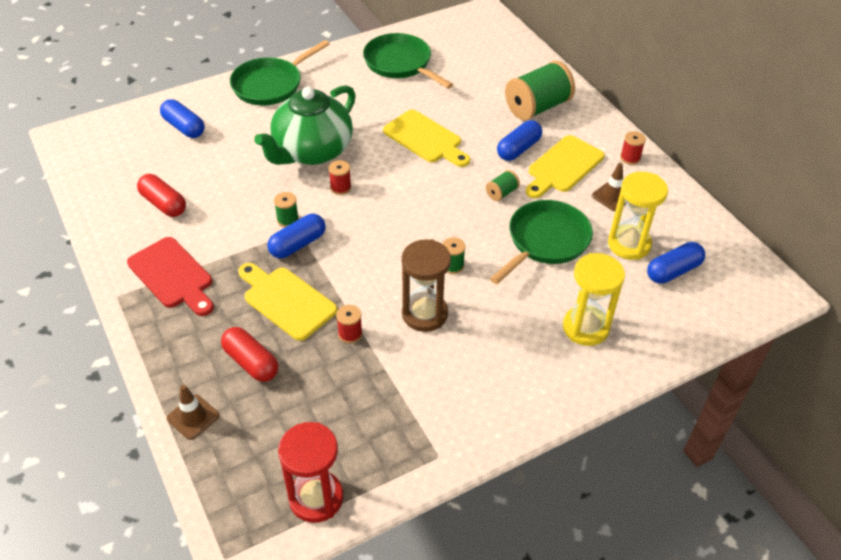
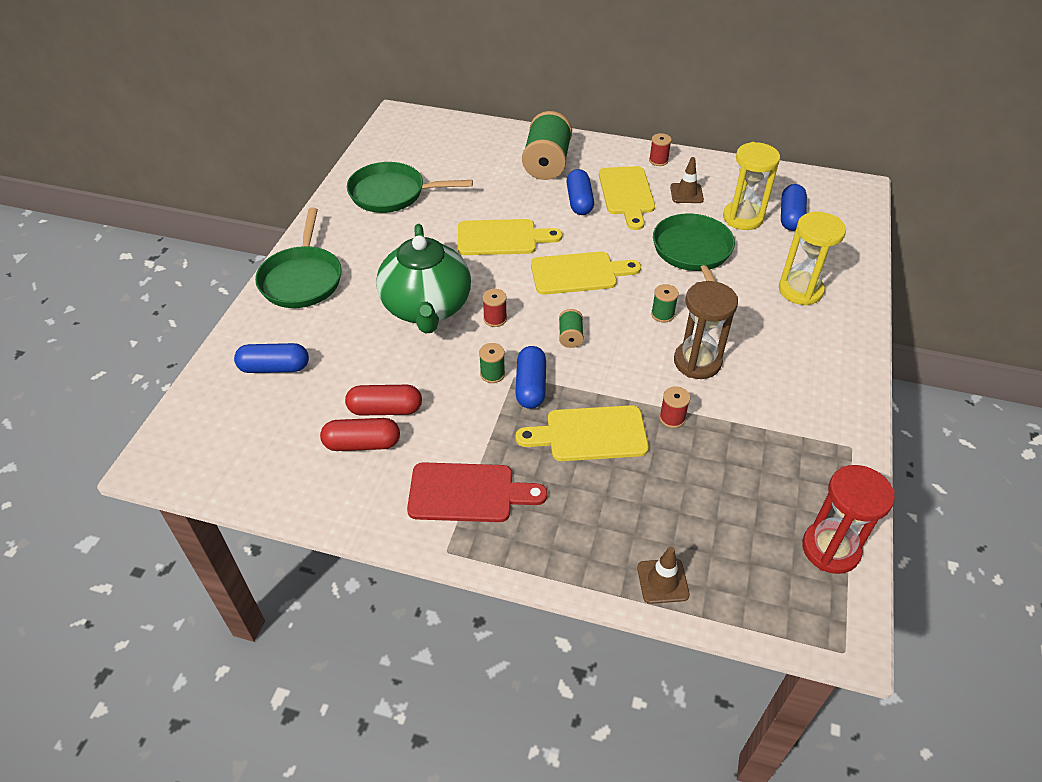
camera: 45 degrees left, 0 degrees up
(251, 362) = (638, 501): red capsule -> red capsule (385, 409)
(439, 197) = (579, 273): none -> yellow cutting board
(501, 193) = (615, 240): green spool -> green spool (570, 336)

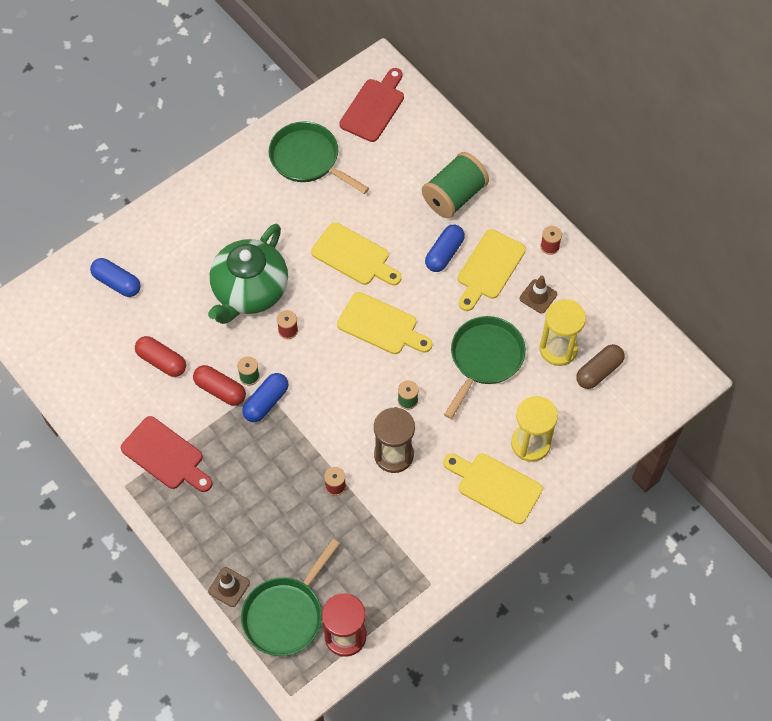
camera: 35 degrees right, 15 degrees up
(302, 279) = (185, 211): green pan -> green pan (286, 614)
(362, 444) = (130, 379): red capsule -> red capsule (220, 390)
(419, 140) = (374, 107): none -> red cutting board
(570, 336) = (326, 378): green spool -> none
(590, 434) = (272, 463): yellow cutting board -> yellow cutting board (495, 486)
(790, 216) = (598, 371): blue capsule -> brown capsule

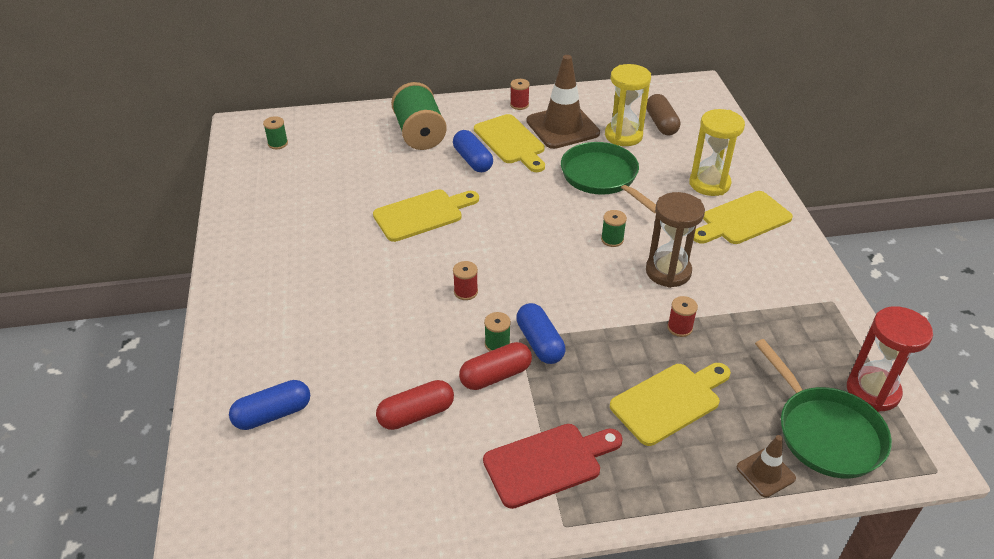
camera: 60 degrees left, 20 degrees down
(249, 291) = (392, 302): green teapot -> none
(308, 159) = (284, 203): green pan -> none
(374, 107) = (278, 143): red cutting board -> green spool
(381, 325) = (515, 225): yellow cutting board -> yellow cutting board (669, 401)
(538, 296) = (562, 127): brown traffic cone -> brown traffic cone, size x1.99

